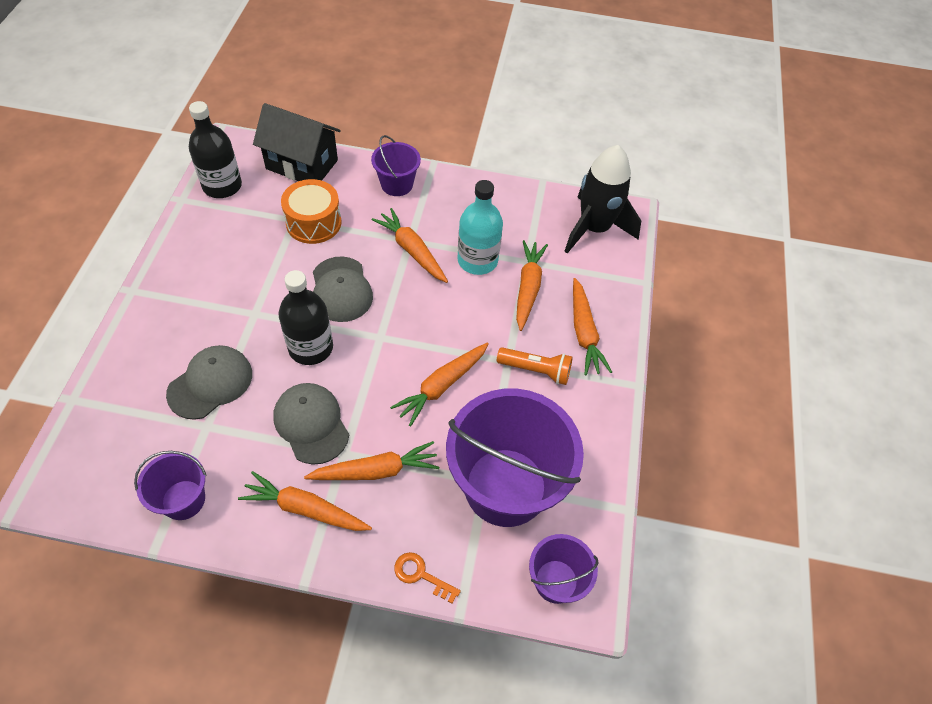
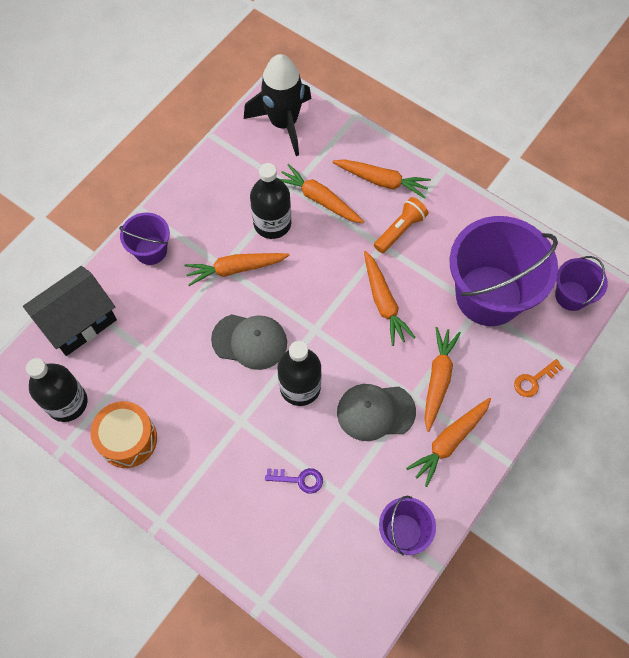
camera: 60 degrees left, 10 degrees up
(210, 383) = (299, 479): grey cap -> purple key
(313, 222) = (159, 337): orange drum -> orange drum (128, 439)
(477, 260) = (272, 223): turquoise bottle -> black bottle

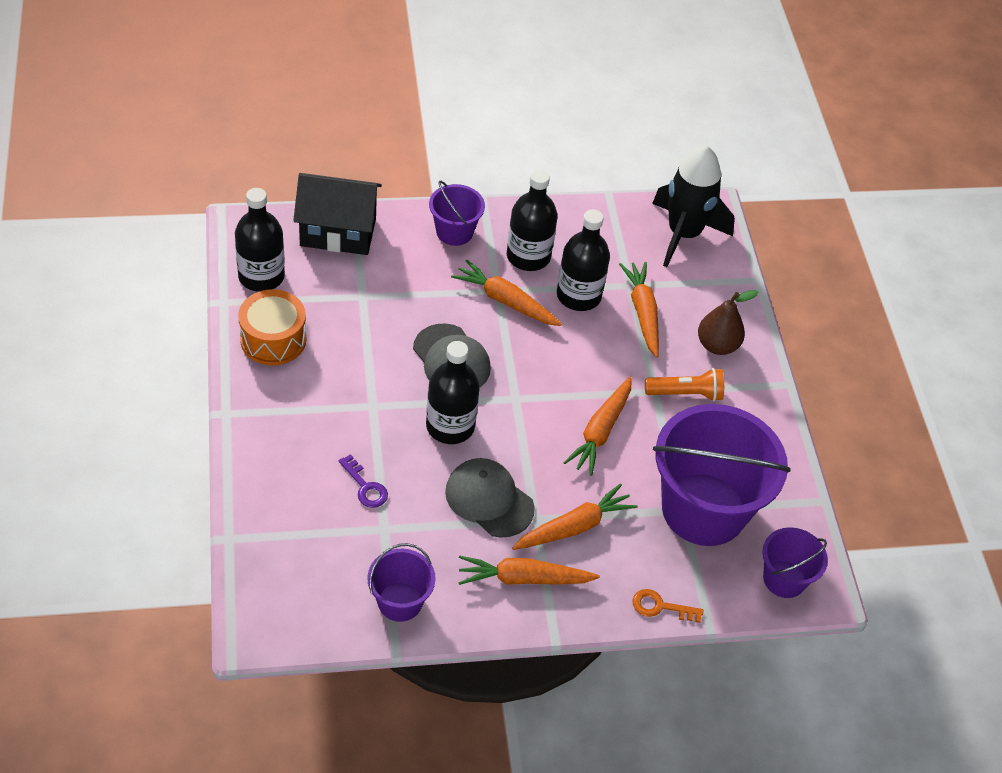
camera: 40 degrees right, 15 degrees down
(214, 225) = (528, 256): none -> black bottle
(382, 181) = (717, 345): orange carrot -> brown pear

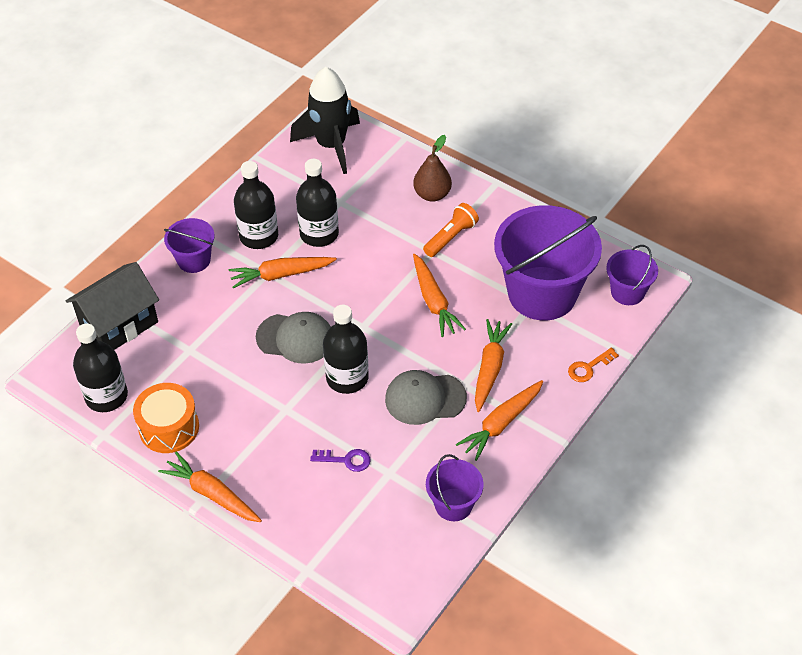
camera: 40 degrees left, 0 degrees up
(642, 312) = (368, 211): orange carrot -> orange carrot (212, 494)

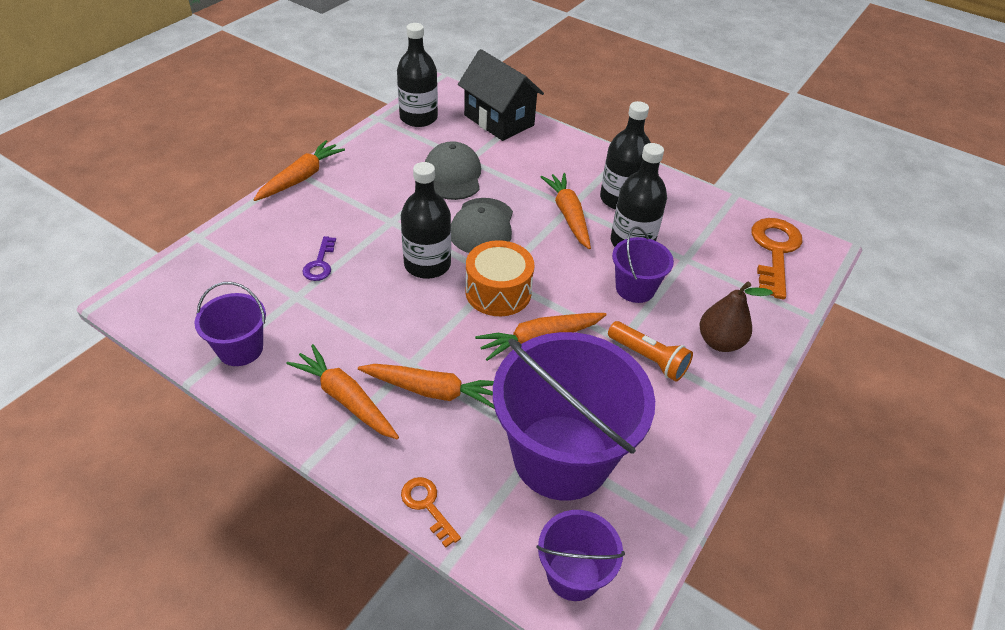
camera: 85 degrees right, 5 degrees down
(169, 427) = (379, 151): orange drum -> orange drum (498, 292)
(194, 260) = (581, 159): purple bucket -> purple bucket (635, 288)
(331, 145) = (774, 251): black rocket -> orange key
(425, 398) = (392, 328): grey cap -> grey cap (453, 175)

